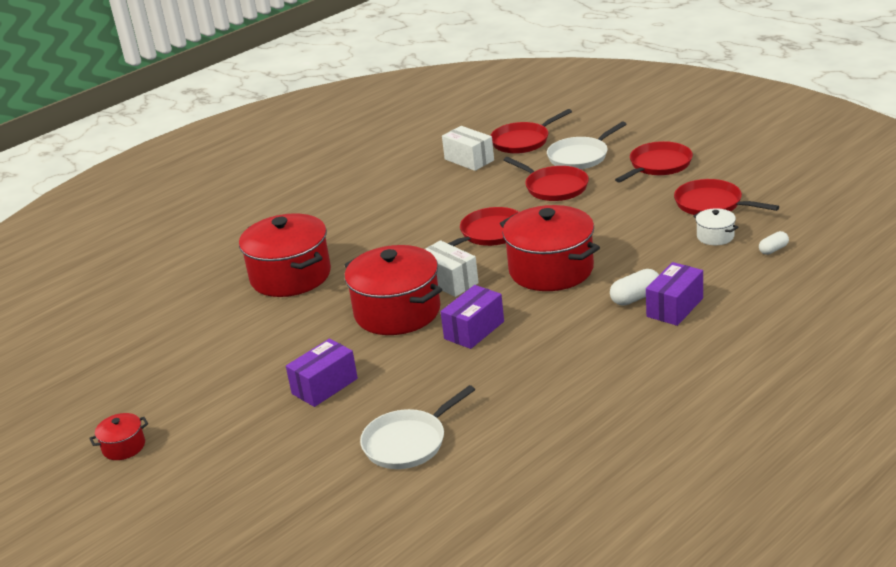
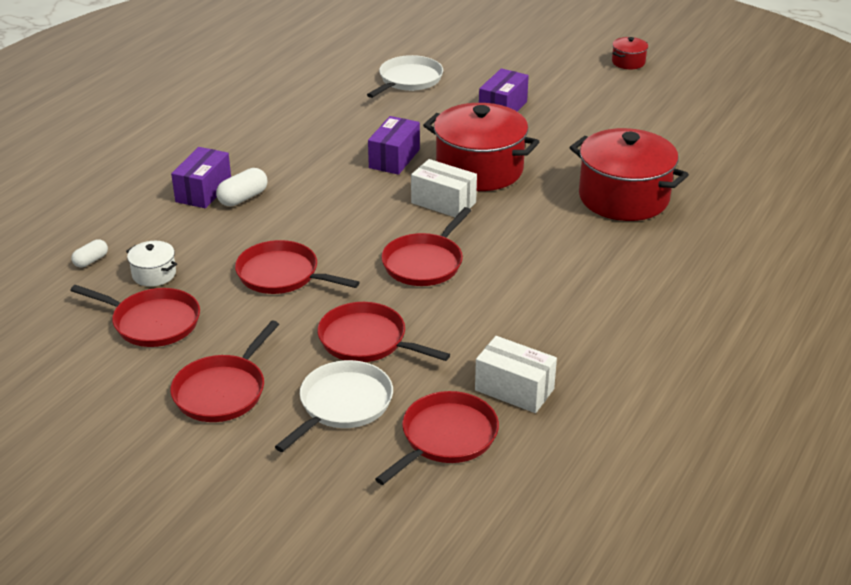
camera: 160 degrees right, 5 degrees up
(551, 270) = (337, 222): red pot -> none
(608, 231) = (281, 275): none -> red pan

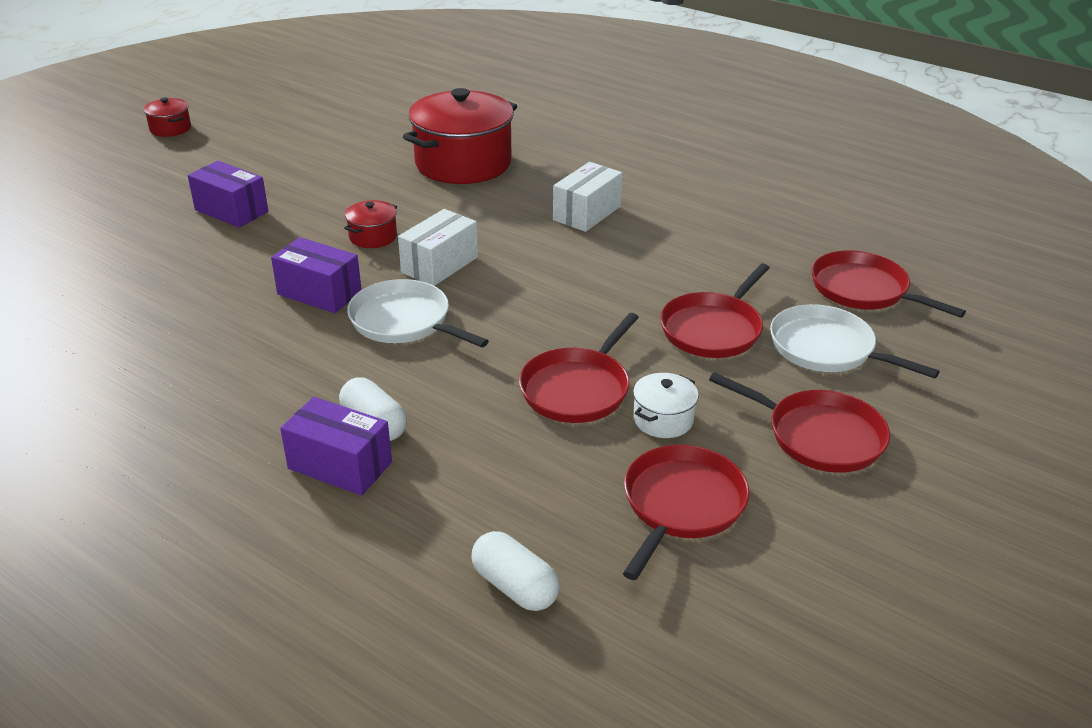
camera: 85 degrees left, 0 degrees up
(91, 261) = (515, 587): white capsule -> white capsule, size x1.55
(154, 274) = (562, 510): white pot -> white pot (663, 419)
(408, 80) = (103, 271): white pan -> white pan (404, 321)
(425, 263) = (565, 284): red pan -> none
(479, 169) = (373, 237): red pot -> red pot, size x0.44
(514, 389) = (785, 249): white box -> white box (587, 213)

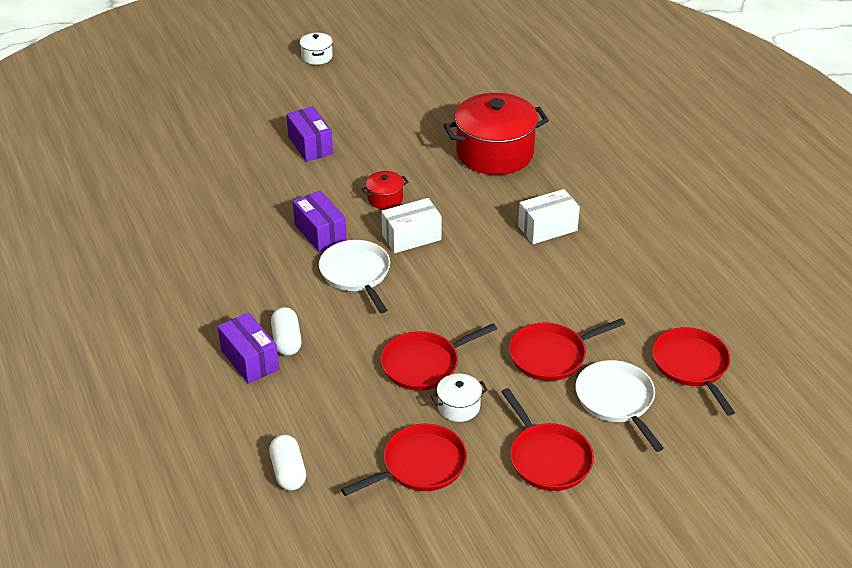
camera: 30 degrees right, 5 degrees up
(170, 129) = (317, 57): red pot -> white pot

